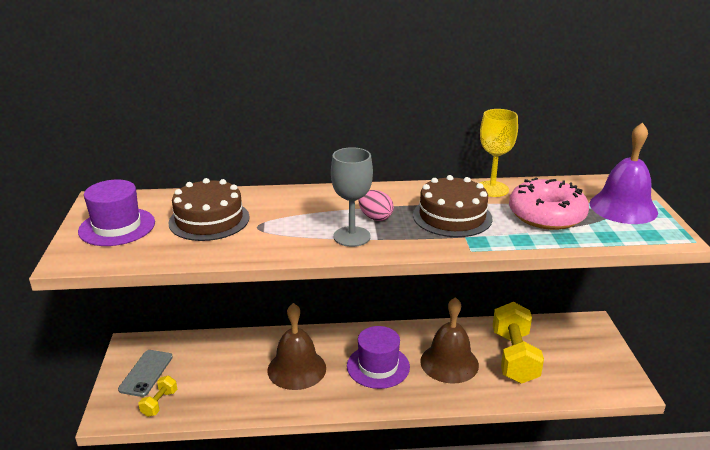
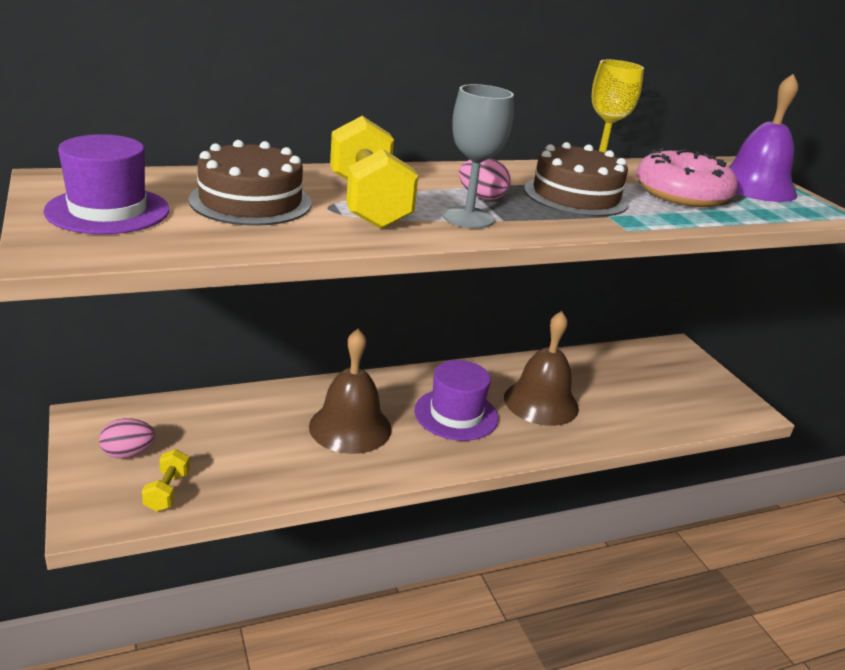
camera: 20 degrees left, 0 degrees up
(146, 373) = (128, 453): grey phone -> pink egg
(514, 357) = (612, 389): yellow dumbbell -> yellow dumbbell (368, 203)

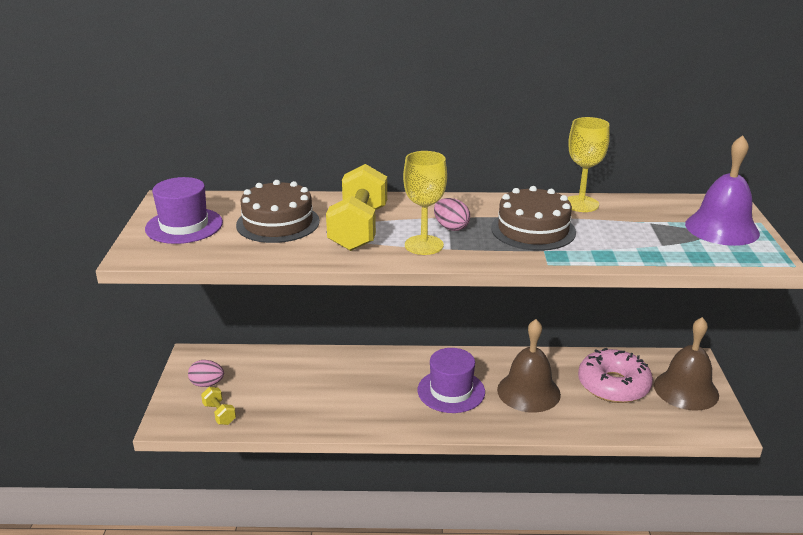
camera: 25 degrees right, 0 degrees up
(167, 491) = (219, 414): yellow dumbbell -> yellow dumbbell turned 60 degrees counterclockwise
(350, 427) = (364, 388): brown bell -> brown bell (686, 390)
(468, 218) = (424, 245): grey goblet -> yellow goblet
(681, 194) = (635, 232): pink donut -> pink donut (613, 385)

